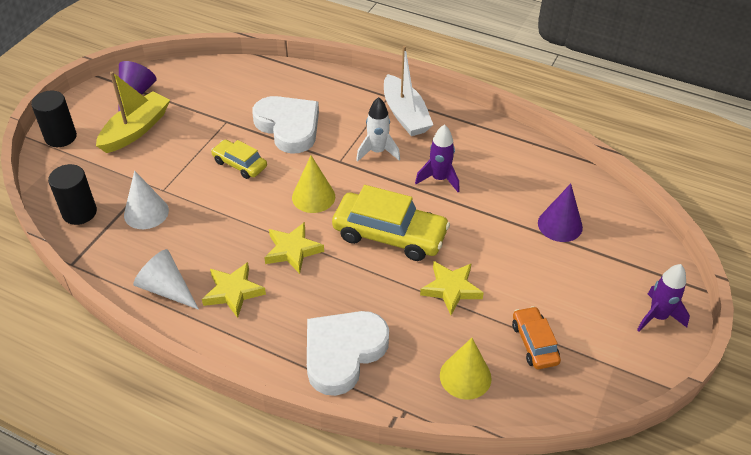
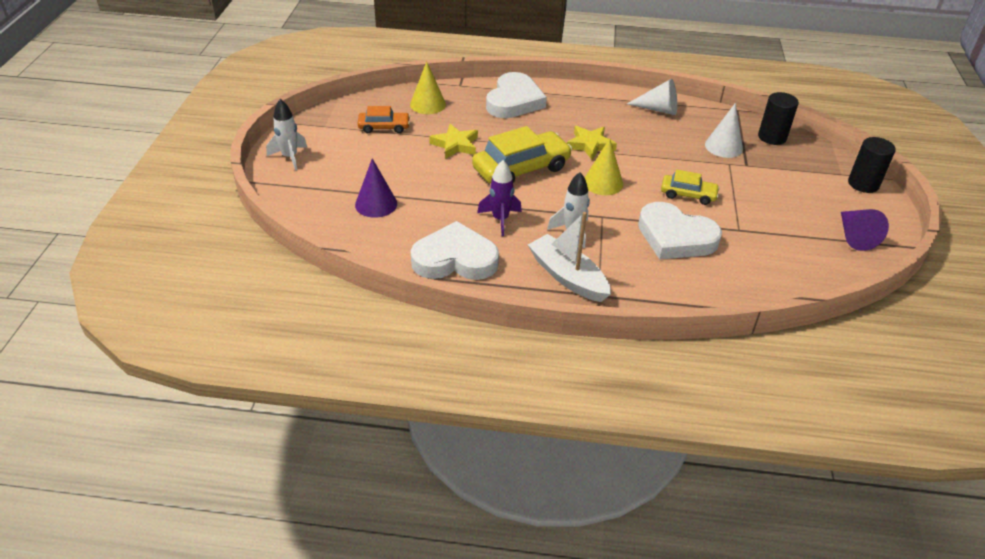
camera: 160 degrees right, 5 degrees down
(136, 130) = (809, 203): yellow boat -> none
(233, 292) = (612, 116): yellow star -> none
(389, 235) = (521, 169): yellow car -> yellow car turned 150 degrees clockwise
(495, 150) = (455, 259): none -> white heart
(534, 343) = (384, 127): orange car -> orange car turned 60 degrees counterclockwise
(657, 316) = (290, 157): purple rocket -> white rocket

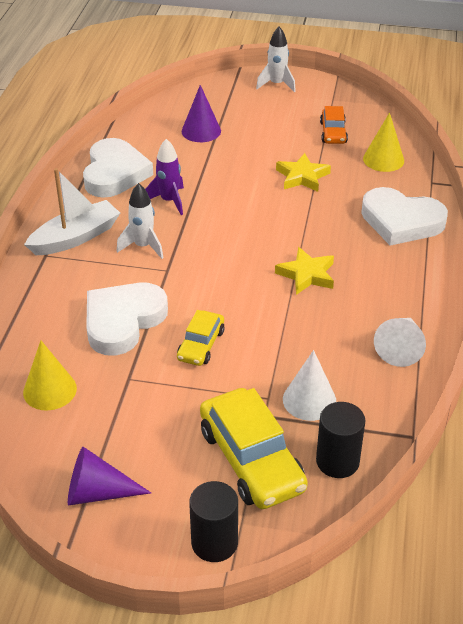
camera: 95 degrees right, 0 degrees up
(521, 169) = (257, 219): yellow car -> yellow car (251, 459)
(603, 183) = (228, 277): yellow cone -> yellow cone (50, 390)

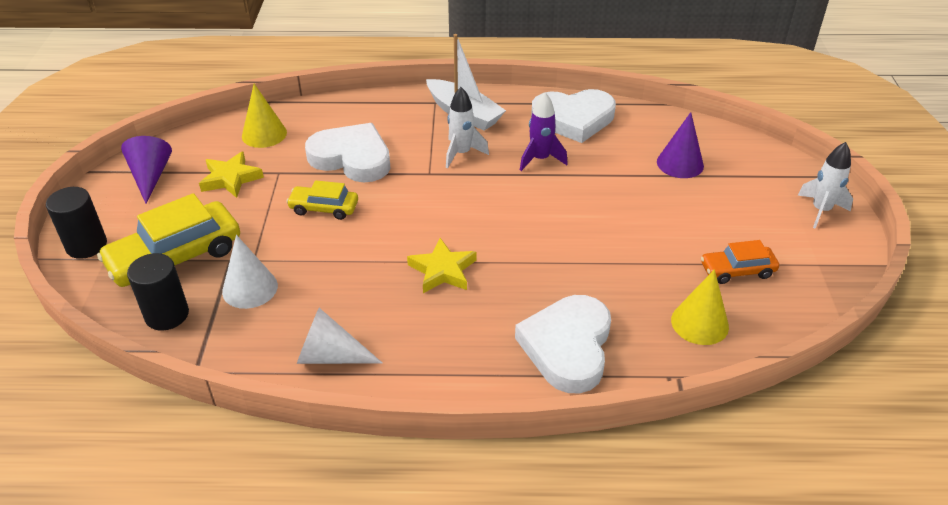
camera: 80 degrees right, 0 degrees up
(302, 177) = (626, 251): yellow star -> yellow star (231, 178)

